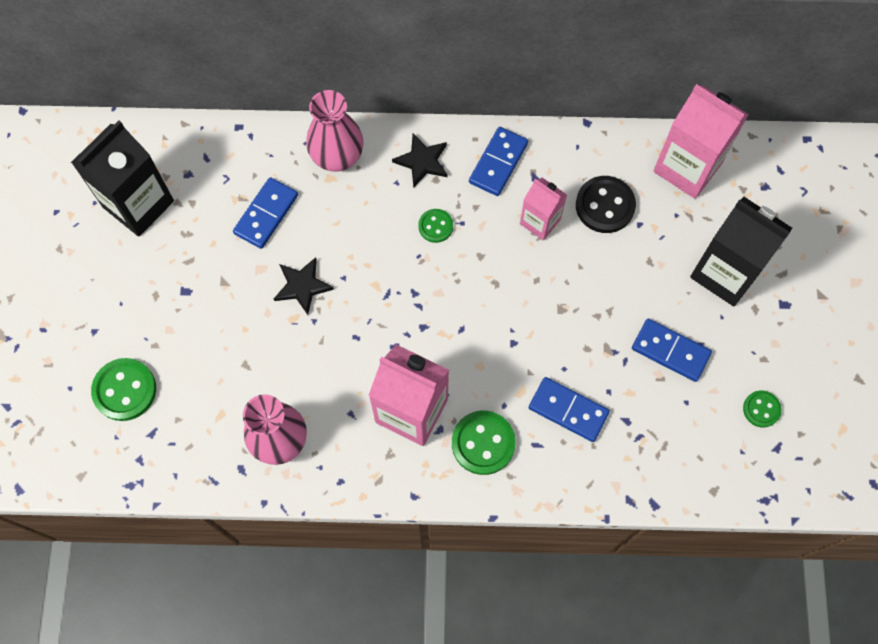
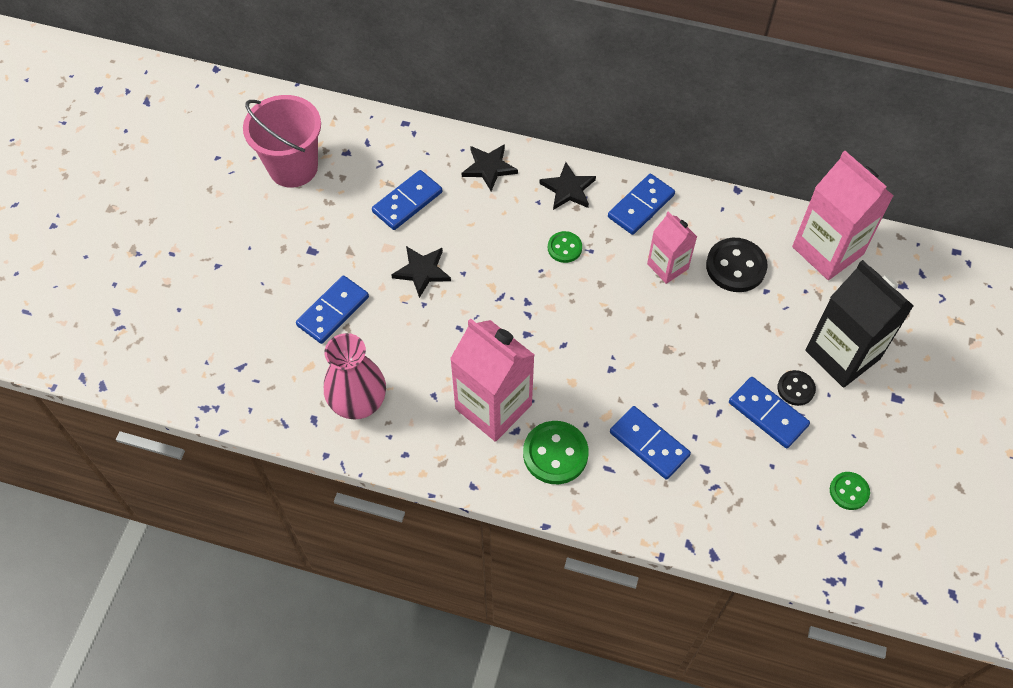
camera: 15 degrees right, 10 degrees down
(125, 390) = (228, 323): green button -> none
(138, 204) = (293, 167): black carton -> pink bucket
(226, 351) = (333, 311): none -> blue domino
(337, 157) = (489, 168): pink vase -> black star
(690, 319) = (796, 388): none -> black button

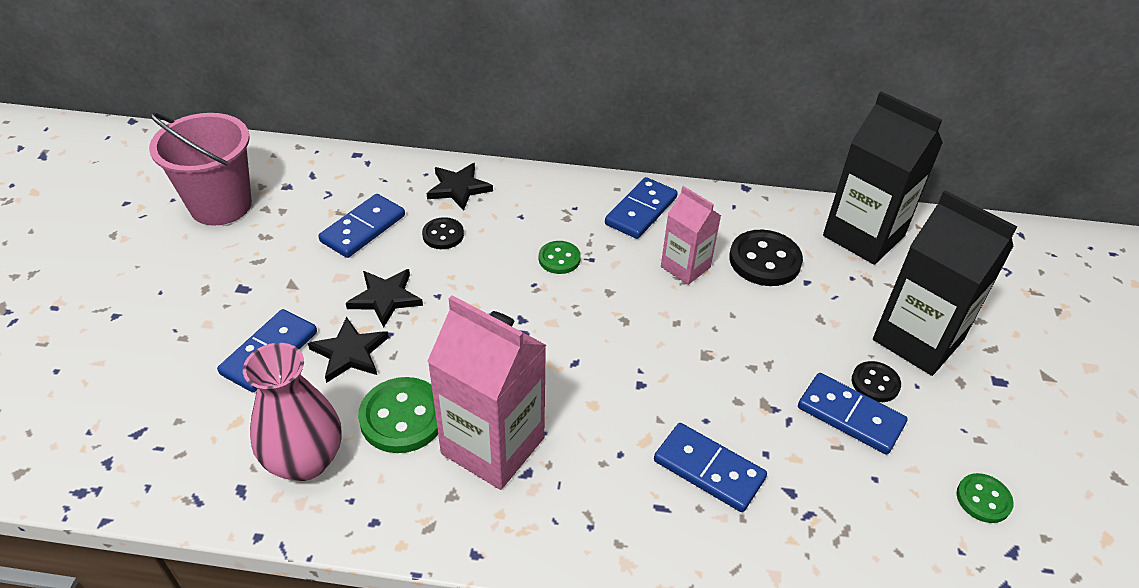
camera: 10 degrees left, 15 degrees down
(472, 215) = (443, 235): none -> black button
(555, 454) = (585, 496): green button -> green button (402, 417)
(568, 189) = (554, 201): black star -> black star (350, 353)
(827, 250) = (863, 236): pink carton -> black carton

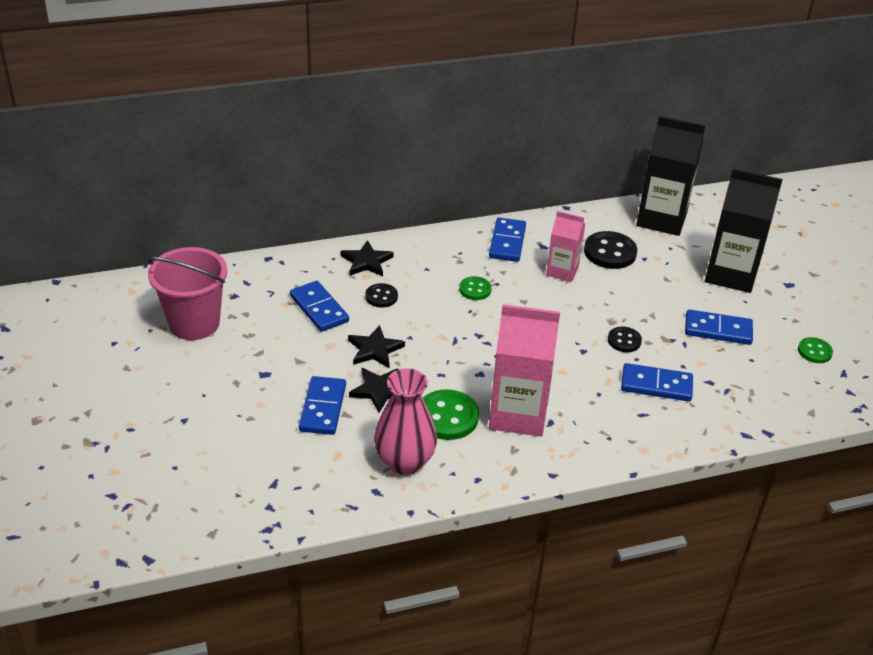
camera: 25 degrees left, 5 degrees down
(363, 228) = (319, 309): blue domino -> blue domino turned 45 degrees counterclockwise
(875, 383) = (721, 307): black button -> black button (624, 341)

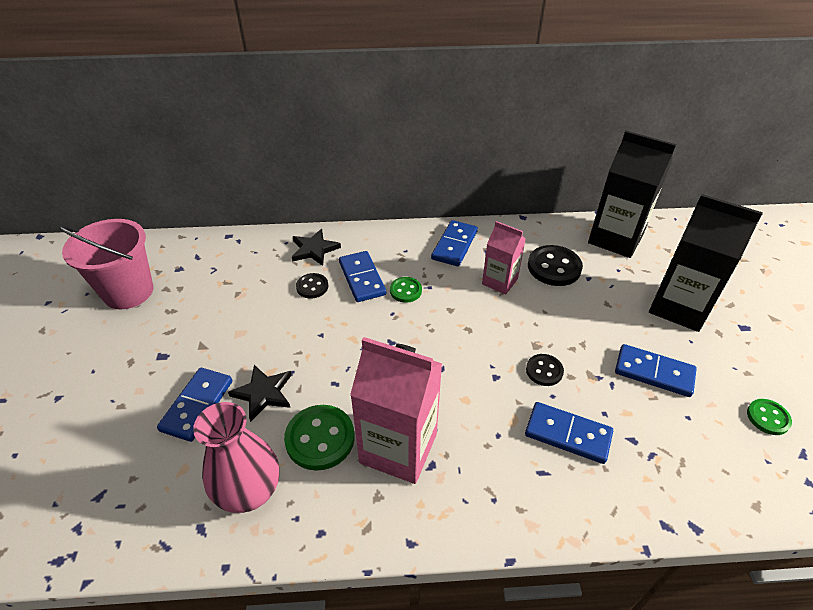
camera: 15 degrees right, 5 degrees up
(319, 309) = (248, 292): blue domino -> blue domino (362, 278)
(375, 349) = (280, 344): black star -> none

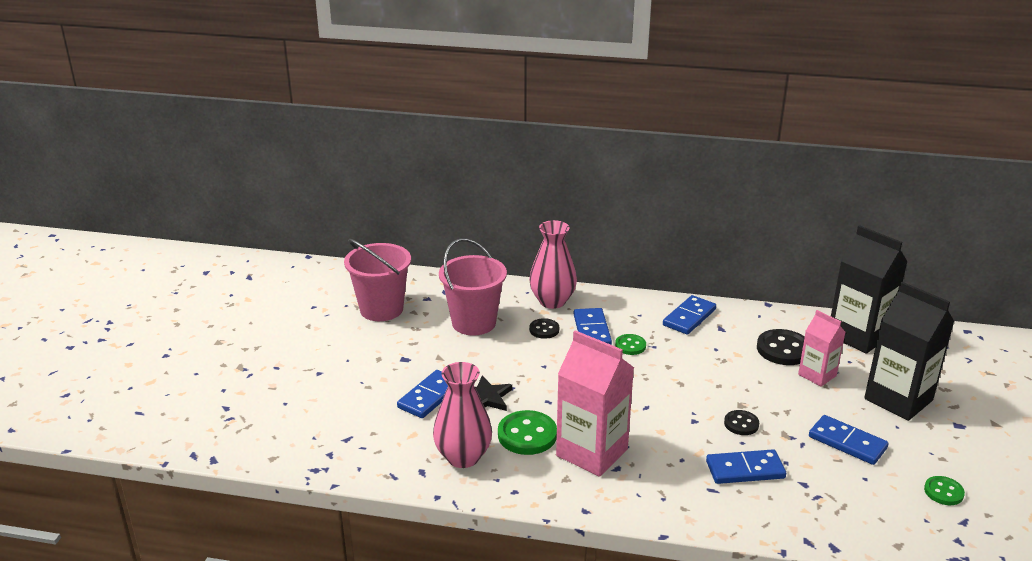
camera: 15 degrees right, 15 degrees down
(235, 291) = (474, 323): none -> pink bucket
(314, 249) = (552, 301): black star -> pink vase
(499, 281) = (724, 352): pink carton -> pink carton (817, 375)
(567, 434) = (745, 470): blue domino -> blue domino turned 45 degrees counterclockwise

